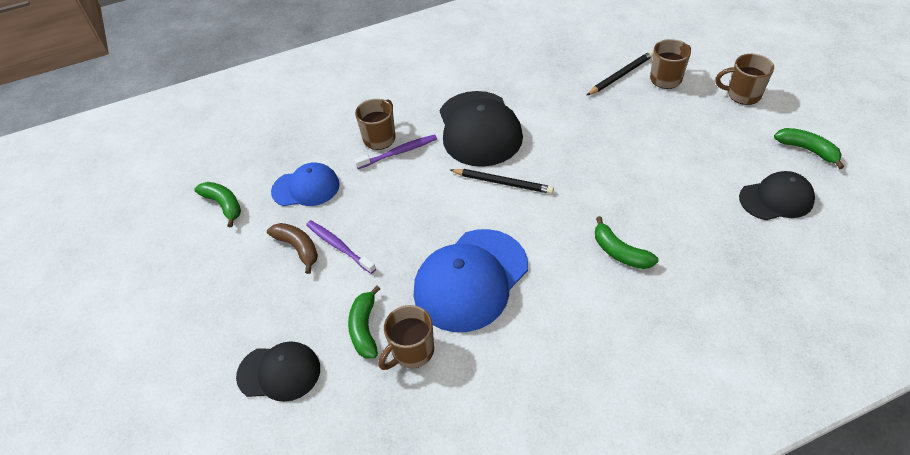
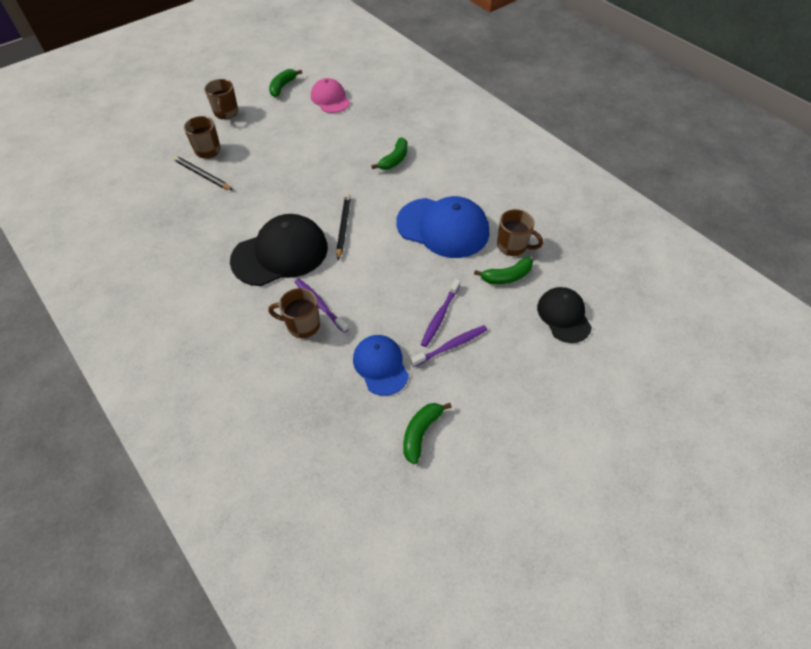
camera: 110 degrees left, 5 degrees up
(298, 248) = (451, 346): brown banana -> purple toothbrush
(776, 199) = (330, 99): black cap -> pink cap

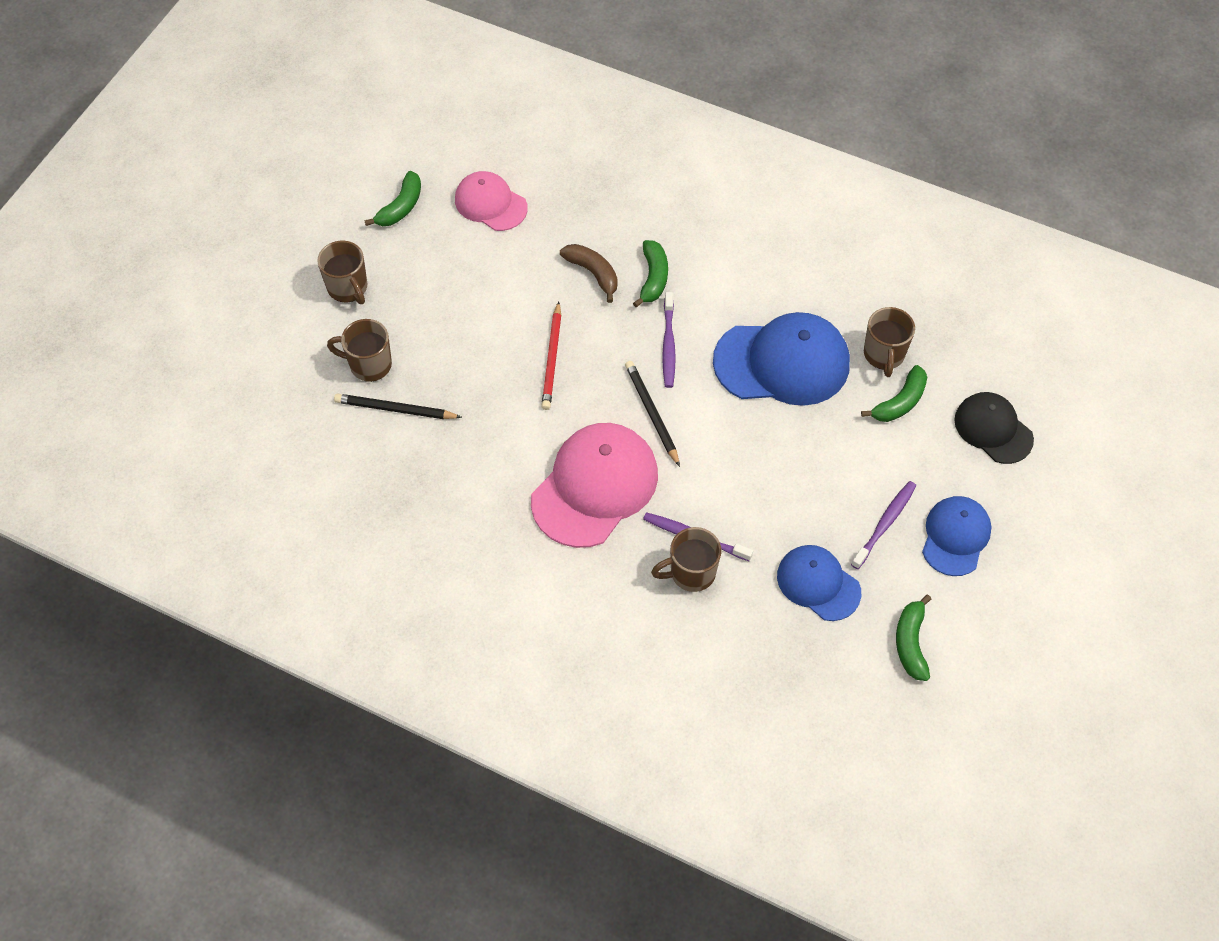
camera: 25 degrees left, 5 degrees up
(280, 253) = (595, 487): black cap -> pink cap
(282, 87) = (401, 207): green banana -> green banana turned 150 degrees counterclockwise
(307, 179) = (552, 358): none -> red pencil
(361, 147) = (593, 273): none -> brown banana
(440, 316) = (850, 491): purple toothbrush -> purple toothbrush (668, 345)
(496, 374) = (955, 537): none -> blue cap
(512, 246) = (884, 354): brown mug -> brown mug turned 90 degrees clockwise

